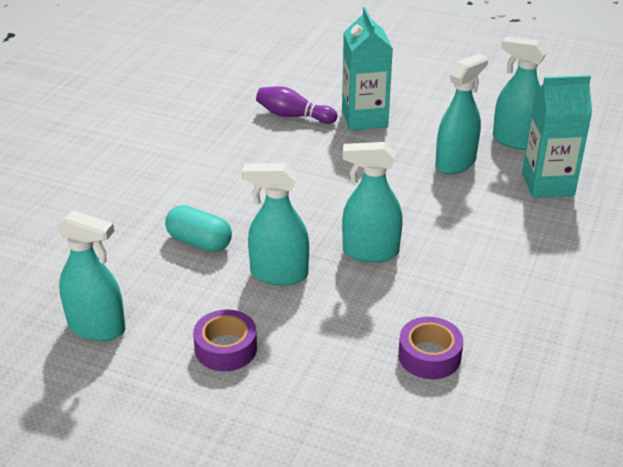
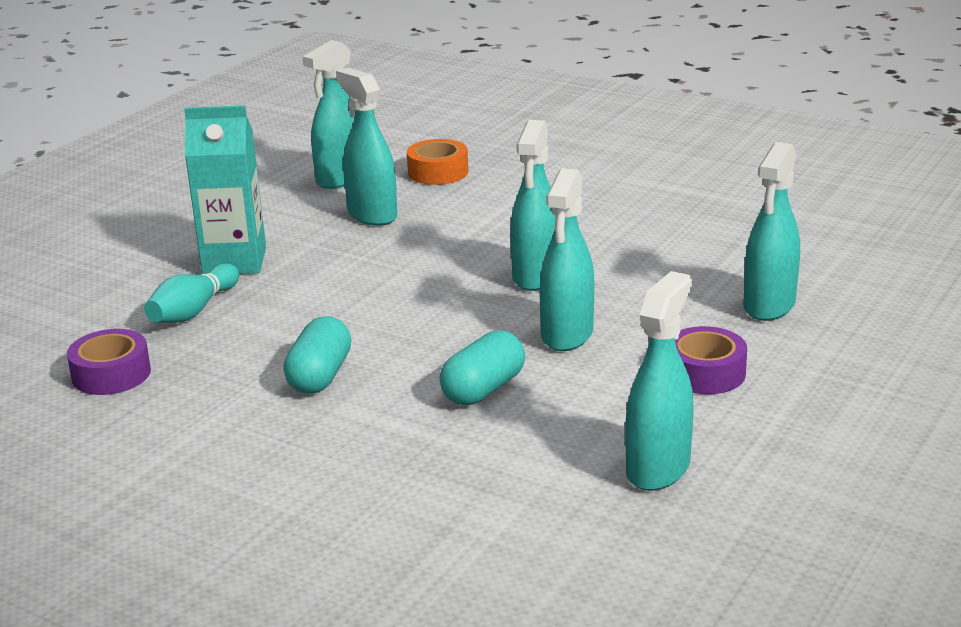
camera: 80 degrees left, 10 degrees down
(214, 175) = (320, 376): none -> turquoise capsule
(293, 116) = (193, 311): purple bowling pin -> turquoise bowling pin
(342, 386) = (769, 305): none -> turquoise spray bottle
(429, 356) = (722, 257): purple tape -> purple tape (111, 374)
(547, 184) = (438, 172): turquoise carton -> orange tape

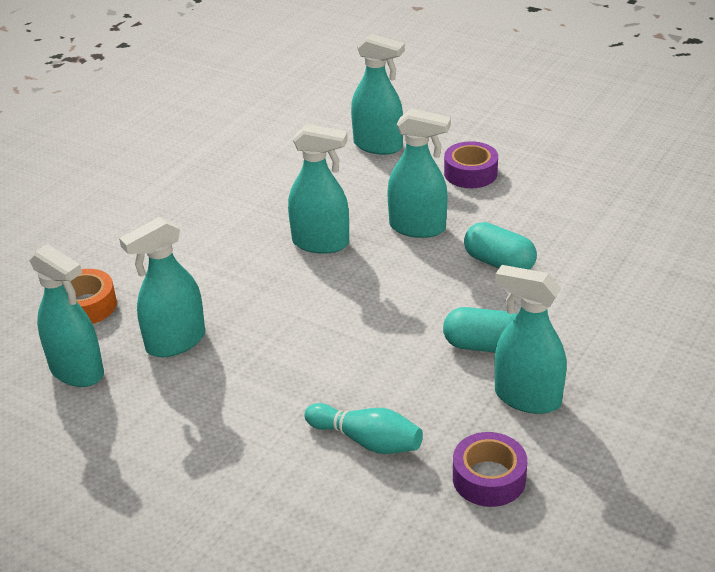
camera: 90 degrees left, 10 degrees up
(234, 261) = (263, 427): turquoise carton -> none
(658, 468) = (587, 193): turquoise spray bottle -> turquoise spray bottle (527, 398)

